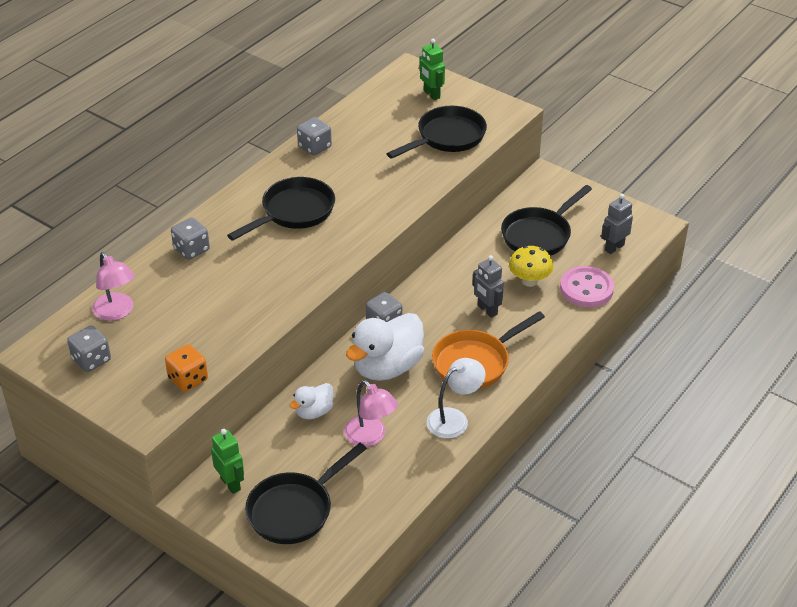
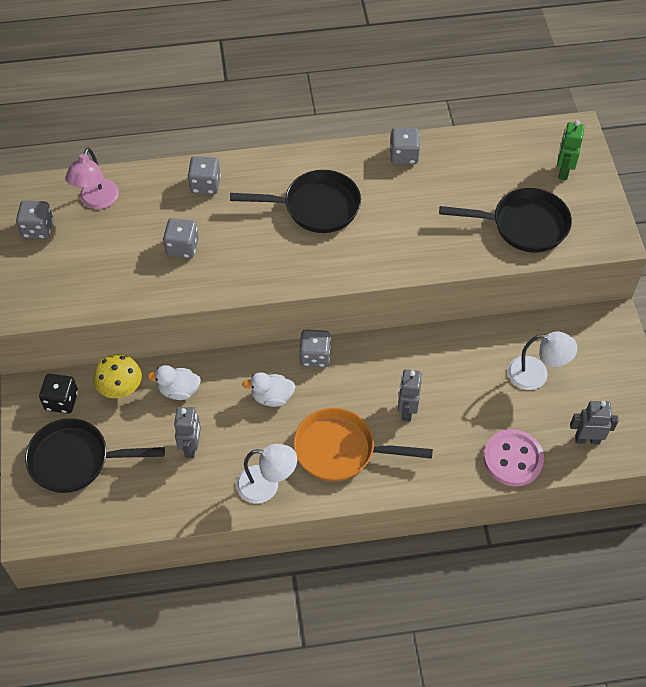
camera: 45 degrees right, 15 degrees up
(188, 379) = (76, 298): orange dice -> none
(228, 296) = (182, 247): none -> grey dice
(231, 483) = (61, 401): green robot -> black dice
(370, 437) = (191, 447): pink lamp -> grey robot
(387, 367) = (272, 397): white duck -> white duck, size x0.52
(529, 281) = (474, 412): yellow mushroom -> yellow mushroom (120, 388)
(539, 235) = (536, 374): black pan -> white lamp

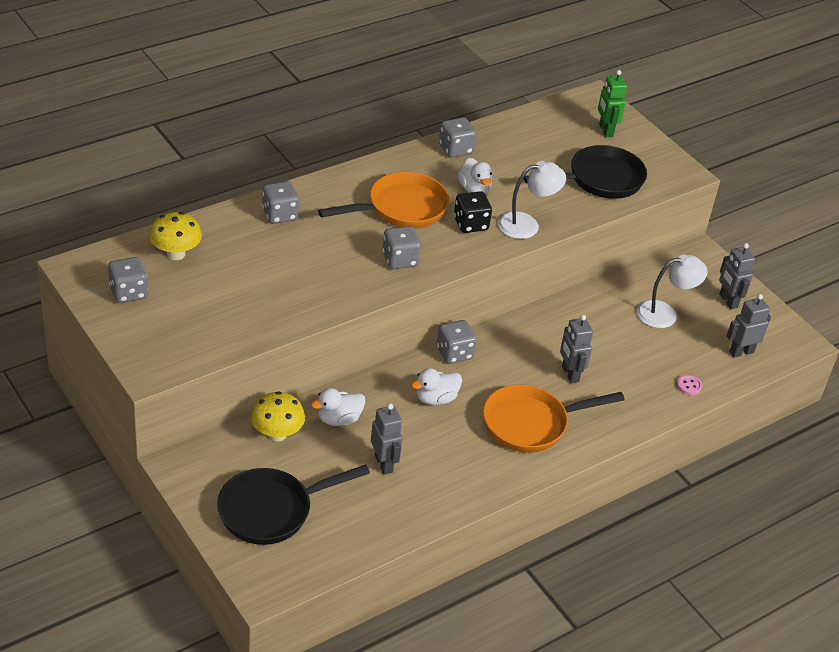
camera: 30 degrees left, 15 degrees down
(61, 401) = (221, 463): black dice -> black dice (470, 224)
(97, 201) = (176, 254): pink lamp -> yellow mushroom
(182, 247) = (293, 272): grey dice -> grey dice (400, 260)
(267, 485) = (480, 474): white lamp -> white lamp (526, 224)
(315, 207) = (401, 208): black pan -> orange pan
(395, 204) = (474, 189): none -> white duck
(513, 459) = (689, 386): pink button -> pink button, size x0.42
(608, 380) = (728, 301): none -> grey robot

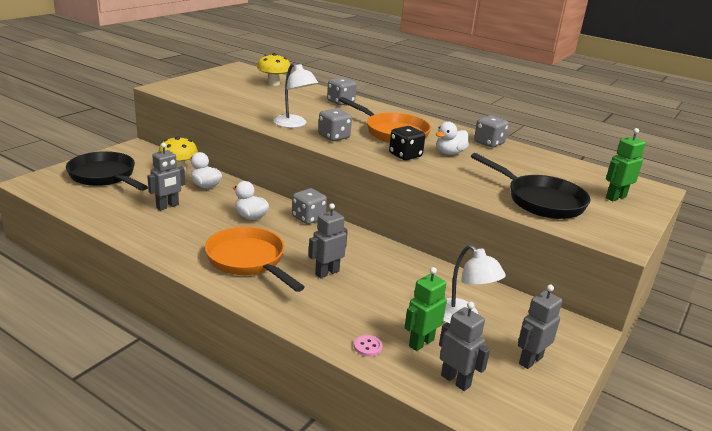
camera: 70 degrees right, 15 degrees down
(128, 292) = (228, 78): grey dice -> none
(526, 224) = (433, 175): white lamp -> white lamp (294, 124)
(691, 352) = (421, 343): none -> green robot

